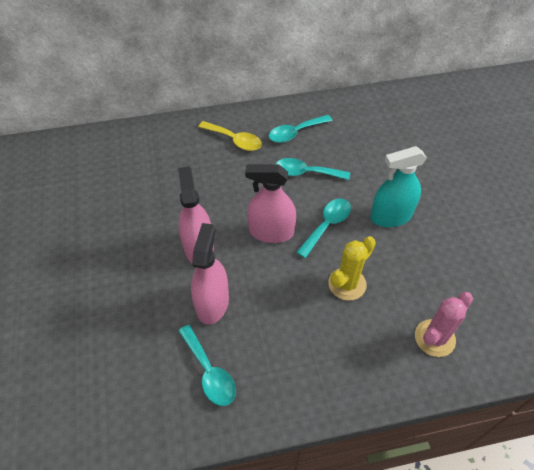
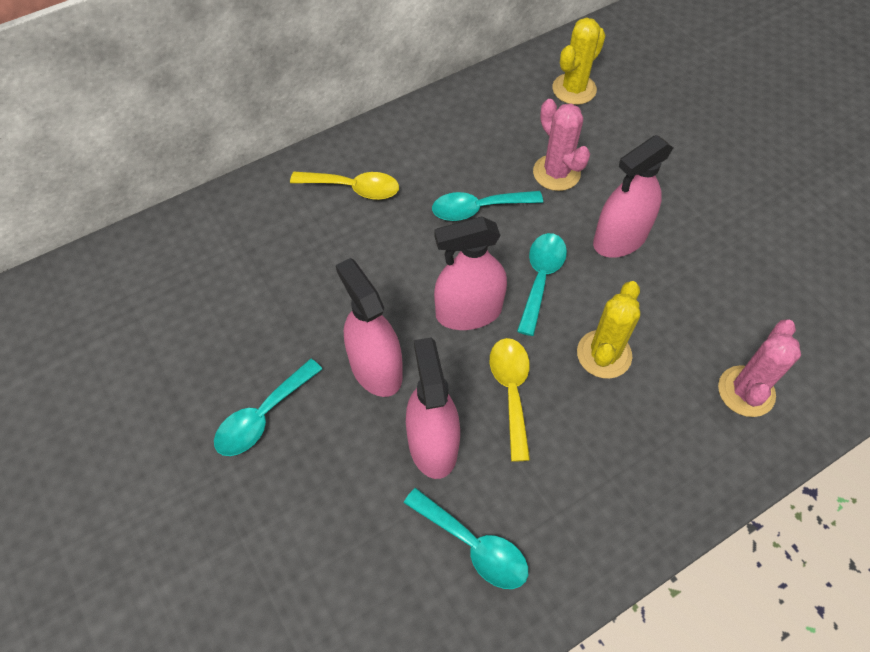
camera: 20 degrees left, 5 degrees up
(276, 287) = (511, 391): none -> yellow spoon
(295, 133) = (437, 153): turquoise spoon -> turquoise spoon (262, 416)
(367, 165) = (556, 173): none -> pink cactus
(391, 216) = (620, 239): turquoise spray bottle -> pink spray bottle
(402, 117) = (574, 89): none -> yellow cactus

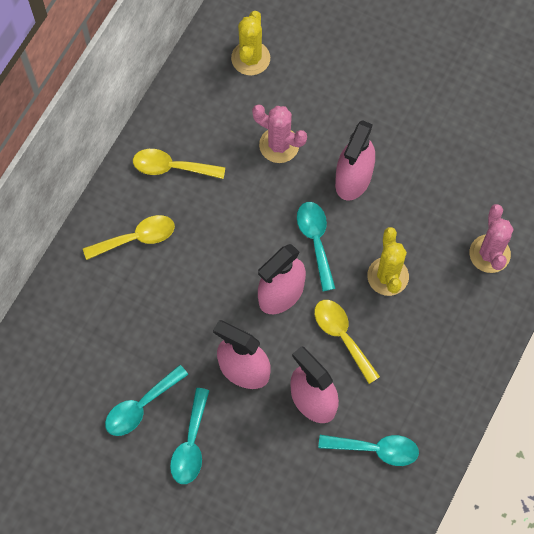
camera: 30 degrees left, 10 degrees up
(432, 144) = (171, 167): none -> yellow spoon
(478, 209) = (239, 207): turquoise spoon -> turquoise spoon (140, 406)

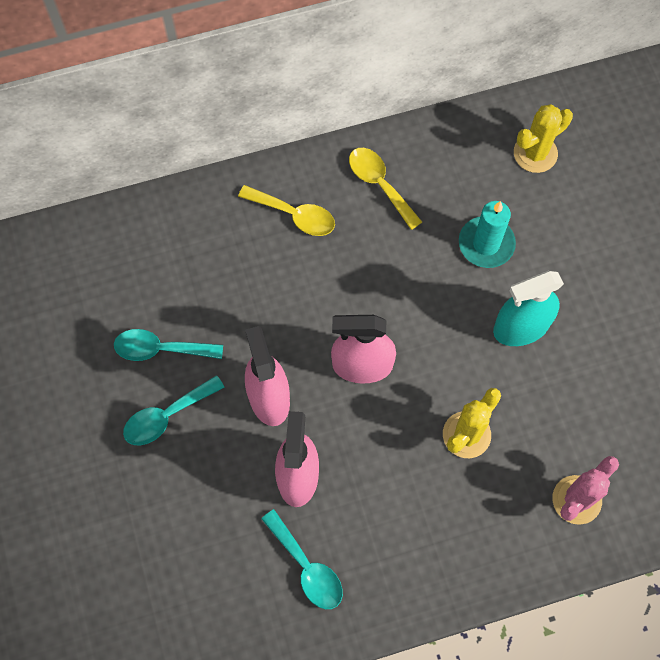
camera: 45 degrees right, 0 degrees up
(279, 145) = (486, 244): pink cactus -> turquoise candle
(315, 240) = (436, 349): turquoise spoon -> none
(342, 336) = (376, 447): yellow spoon -> none
(353, 179) = (521, 327): pink spray bottle -> turquoise spray bottle

